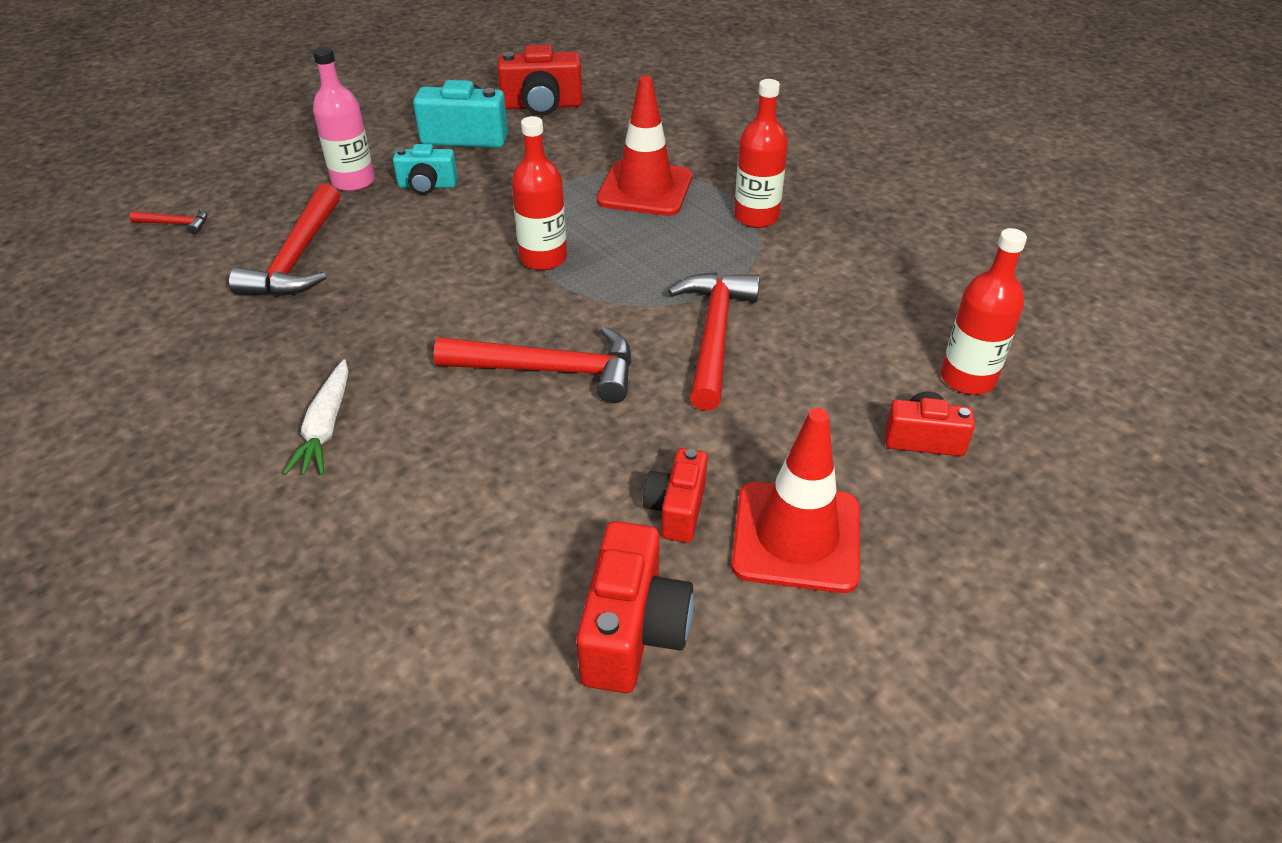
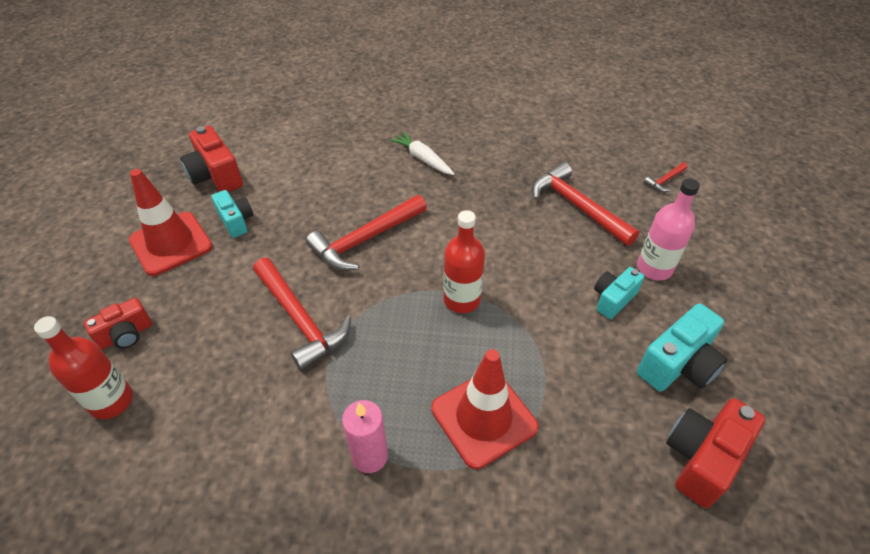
camera: 135 degrees right, 5 degrees up
(676, 509) = (236, 221): red camera -> turquoise camera
(756, 217) = (370, 456): red bottle -> pink candle

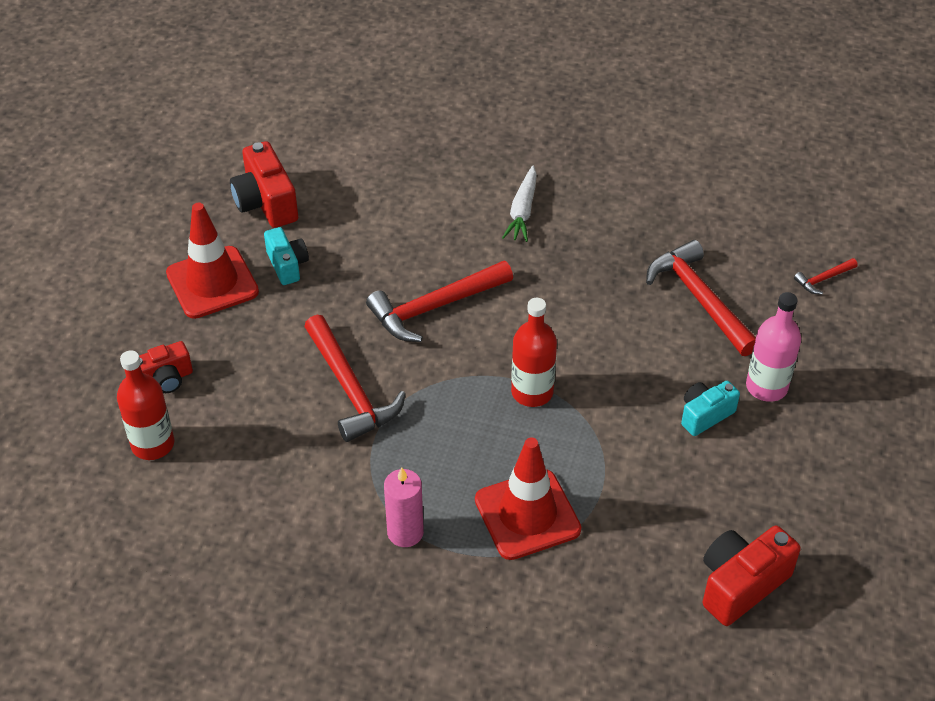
camera: 10 degrees right, 0 degrees up
(422, 159) = (522, 211): white carrot -> white carrot turned 135 degrees counterclockwise
(678, 365) = (752, 494): turquoise camera -> none

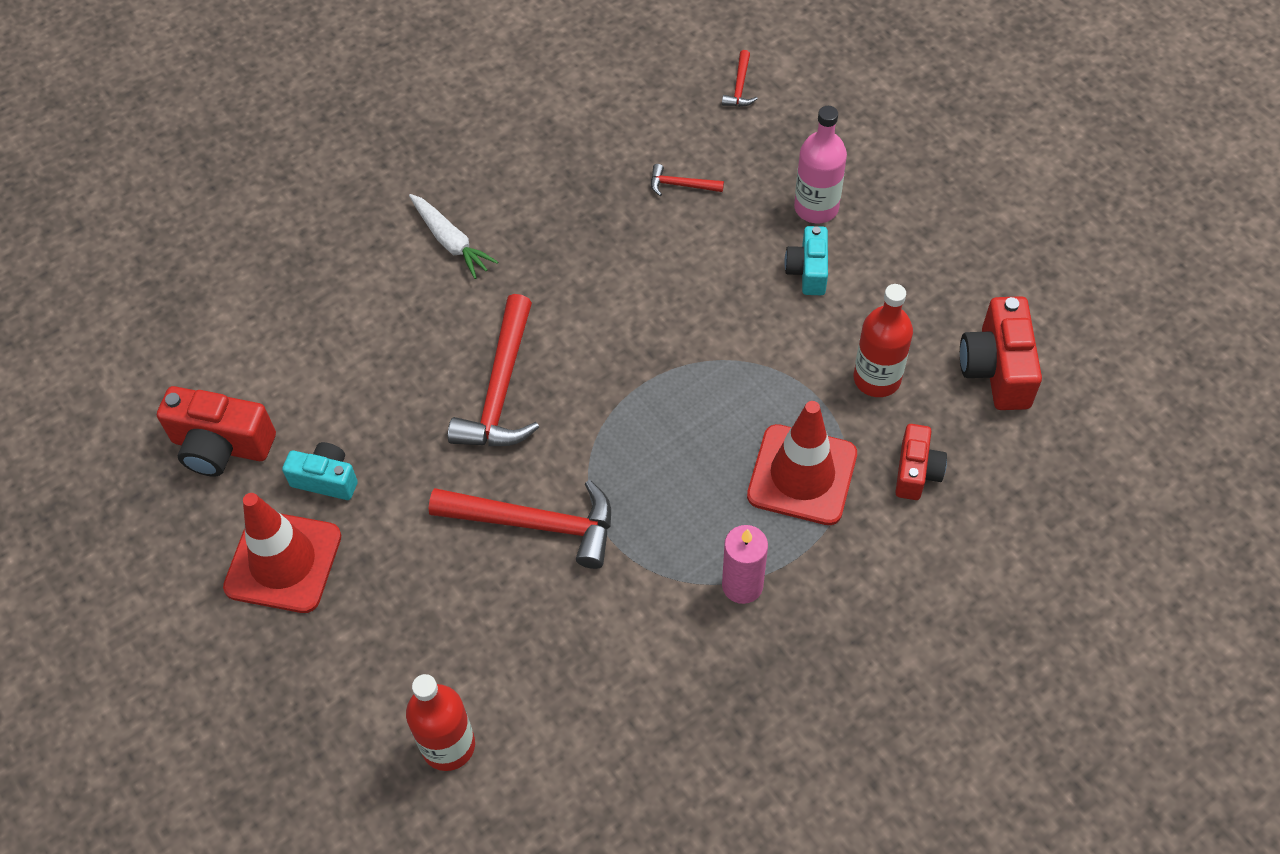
camera: 50 degrees left, 10 degrees up
(165, 379) = (373, 684): red camera -> red camera (916, 472)
(532, 392) = (671, 380): red bottle -> red bottle (877, 378)
(699, 299) = (681, 185): red hammer -> red hammer, size x0.46

